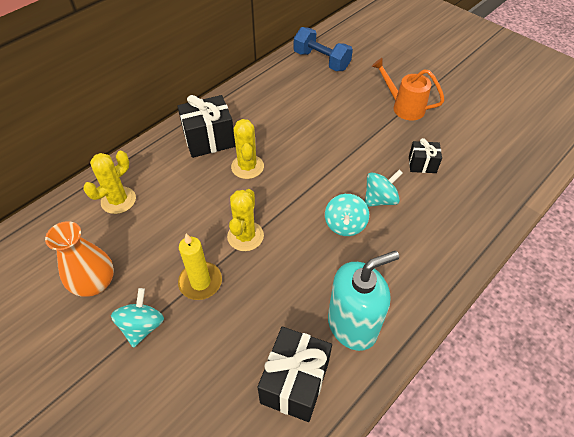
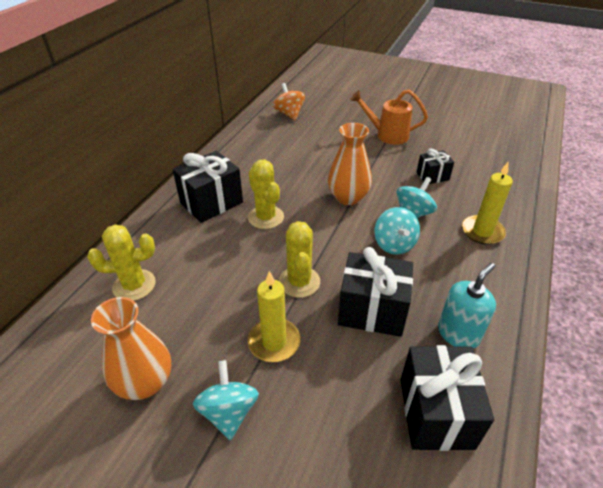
camera: 20 degrees left, 10 degrees down
(118, 200) = (134, 285): yellow cactus -> yellow cactus turned 60 degrees clockwise
(291, 281) = (372, 311): none -> black gift
(321, 61) = (289, 114): blue dumbbell -> orange spinning top
(329, 166) = (348, 197): none -> orange vase
(352, 325) = (458, 334): turquoise soap dispenser -> turquoise soap dispenser, size x0.67
(435, 236) = (482, 232): none -> yellow candle

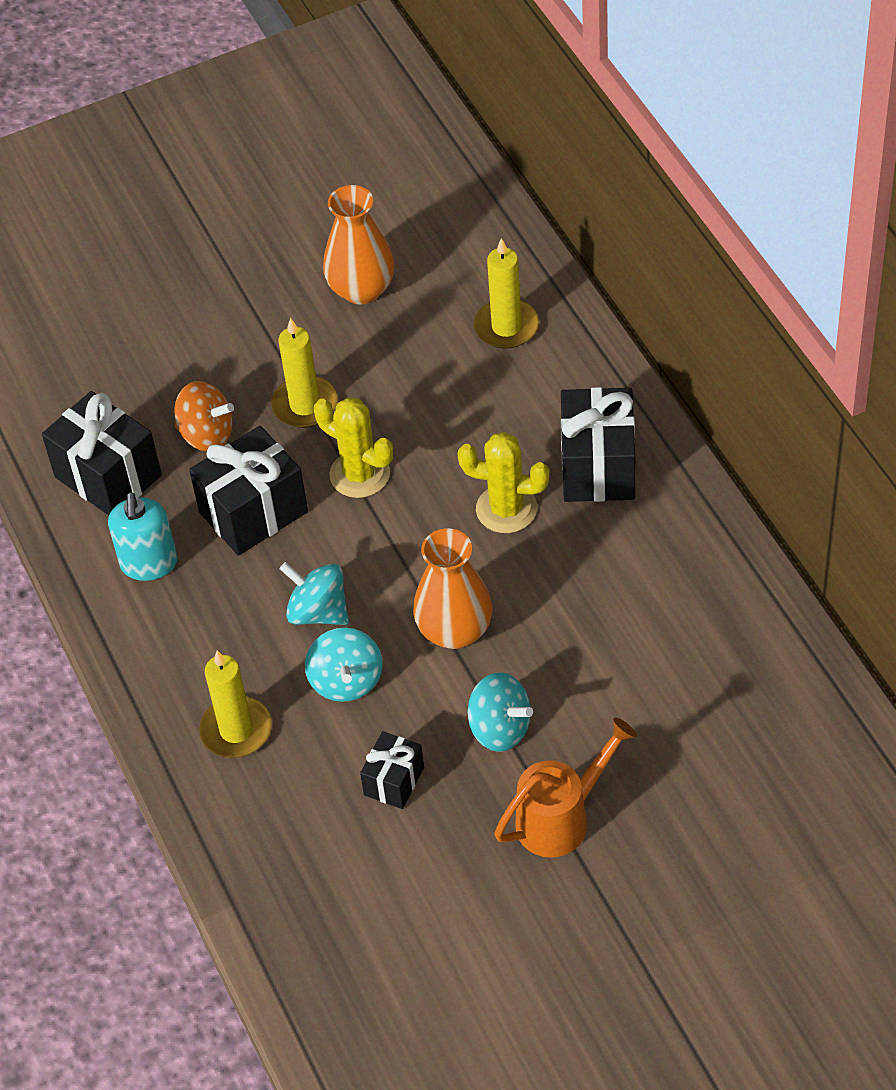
camera: 135 degrees right, 10 degrees up
(134, 285) = (506, 327): yellow cactus -> yellow candle
(229, 412) = (268, 333): turquoise spinning top -> turquoise spinning top (500, 728)
(289, 114) = (775, 718): orange spinning top -> orange spinning top (207, 434)

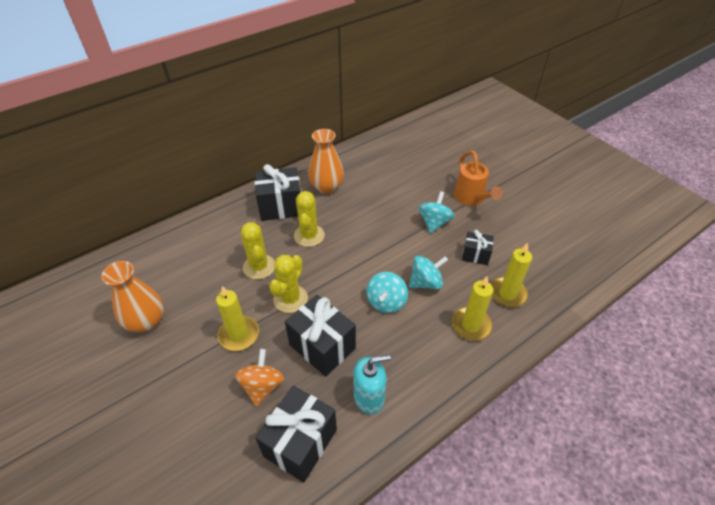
camera: 105 degrees left, 5 degrees down
(443, 431) = (259, 267): none -> yellow cactus
(455, 630) = (385, 245): orange vase -> orange vase (326, 187)
(506, 327) = (186, 250): yellow candle -> yellow candle (507, 294)
(561, 818) = (471, 198): orange watering can -> orange watering can turned 150 degrees counterclockwise

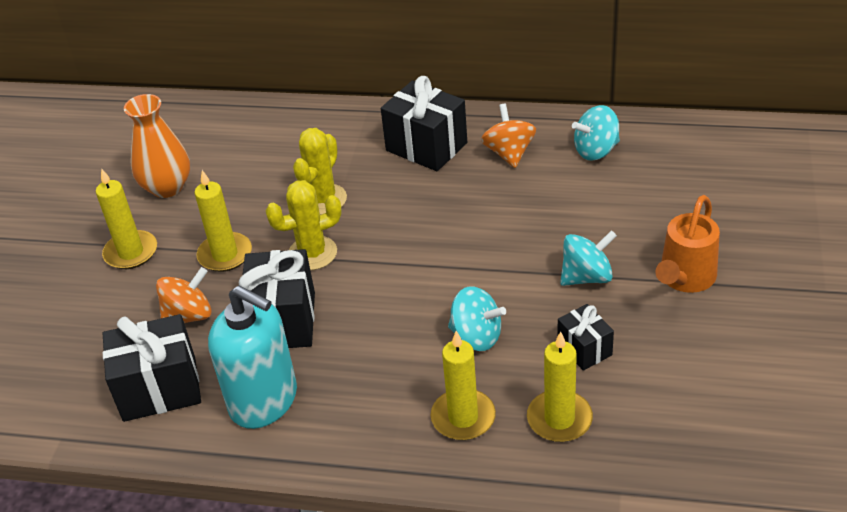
camera: 50 degrees right, 5 degrees down
(172, 377) = (131, 252): none -> yellow candle
(309, 235) = (415, 198): yellow cactus -> none
(326, 187) = (509, 153): orange vase -> orange spinning top
(369, 397) = (264, 400): turquoise soap dispenser -> turquoise soap dispenser, size x1.50
(386, 302) = (403, 325): turquoise spinning top -> turquoise spinning top (596, 150)

